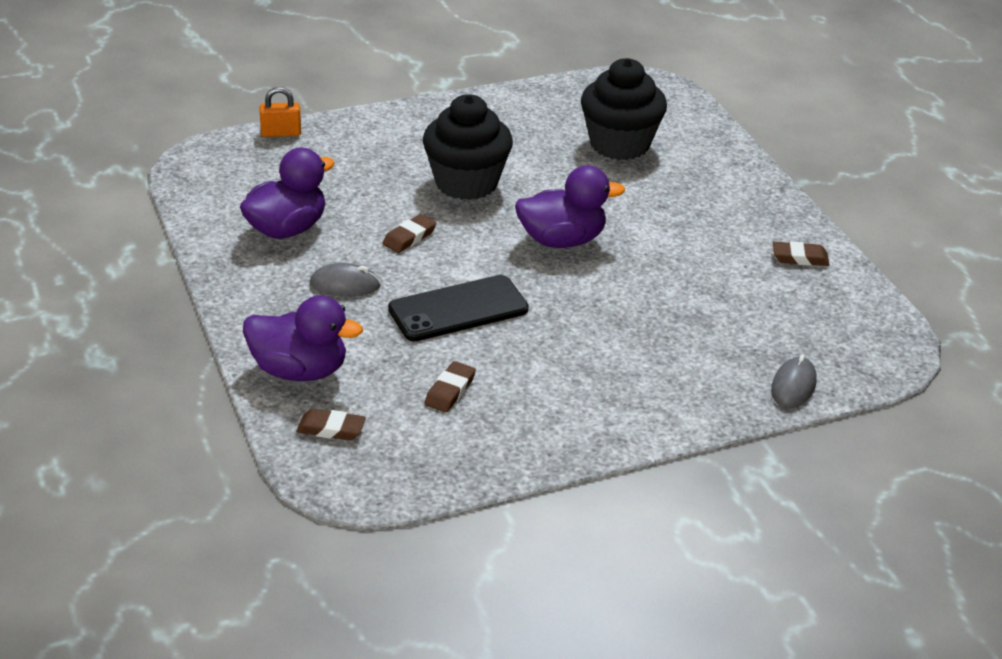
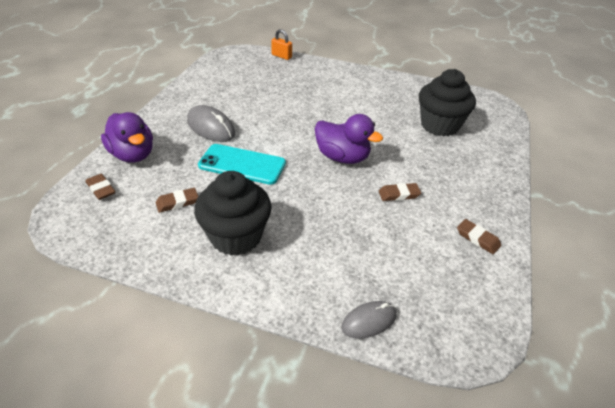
camera: 40 degrees right, 5 degrees up
(287, 229) = (224, 93): purple duck -> none
(345, 284) = (211, 127): grey mouse -> grey mouse, size x1.53
(409, 237) = (270, 120): brown eraser -> brown eraser (399, 194)
(458, 309) = (242, 164): black phone -> turquoise phone
(466, 183) = (332, 109): black cupcake -> black cupcake (236, 236)

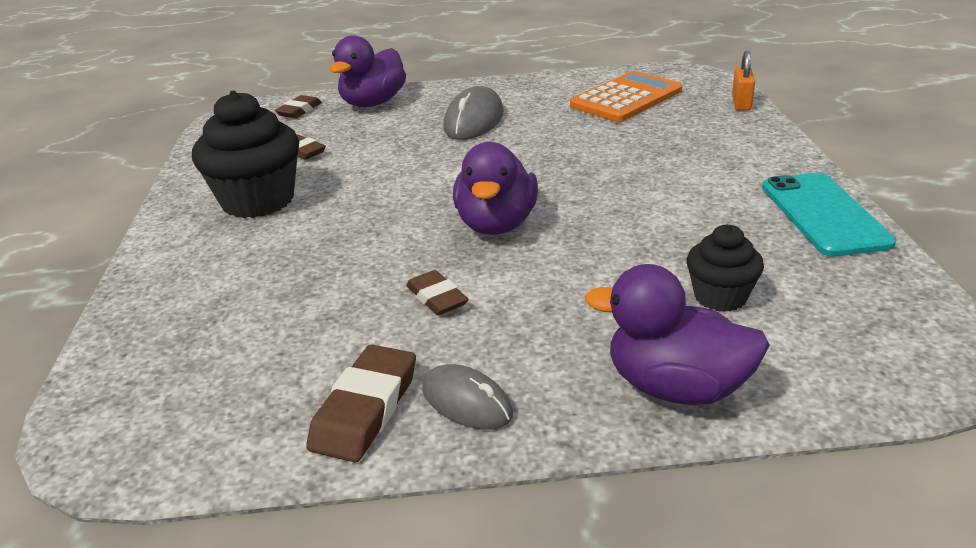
camera: 70 degrees right, 10 degrees down
(240, 77) = (626, 98): none -> orange calculator
(242, 164) = (408, 162): turquoise phone -> turquoise phone (824, 214)
(369, 321) = (130, 333): grey mouse -> grey mouse (467, 402)
(439, 125) = (720, 297): black cupcake -> black cupcake, size x0.56
(477, 239) = (365, 409): brown eraser -> brown eraser, size x1.53
(492, 156) = (676, 387): none -> purple duck

